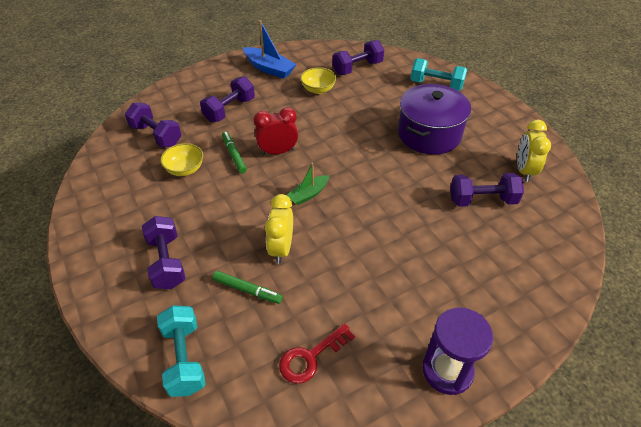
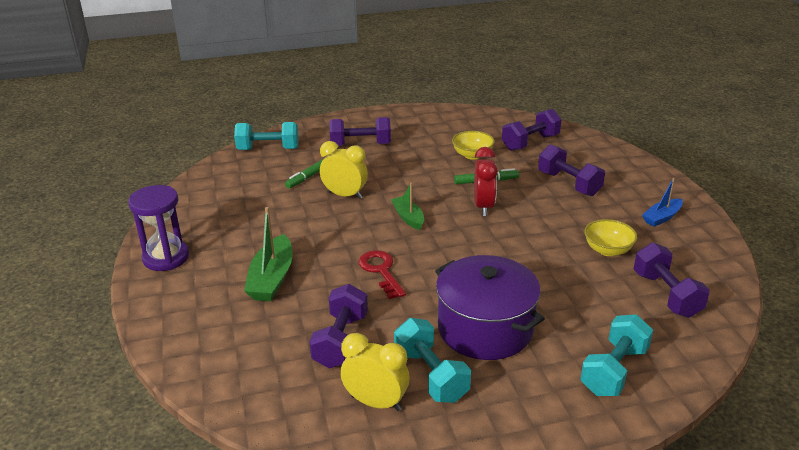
camera: 105 degrees right, 15 degrees down
(269, 68) = (662, 217): blue boat -> blue boat, size x0.63
(311, 357) = (230, 197): red key -> red key (381, 271)
(435, 264) = (272, 278): none -> green boat
(486, 151) = (431, 375): none -> turquoise dumbbell

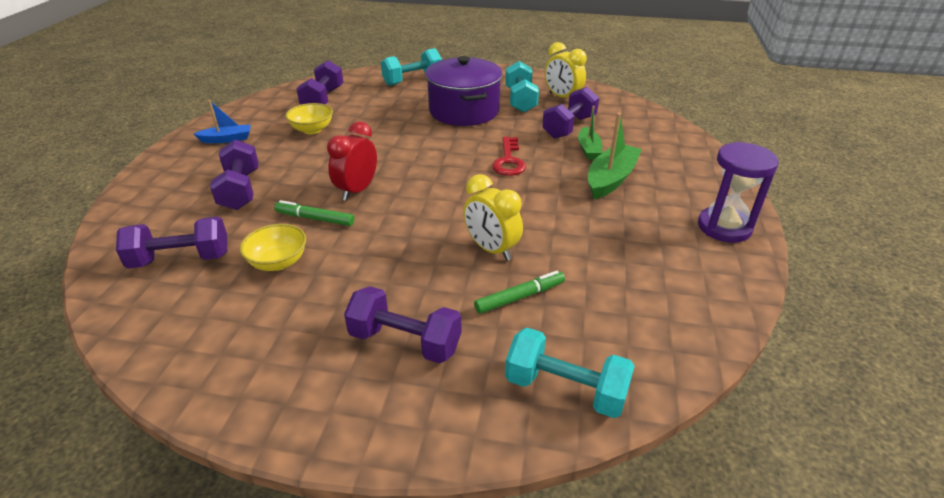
camera: 155 degrees left, 5 degrees up
(408, 217) = (443, 200): green boat -> green boat (588, 149)

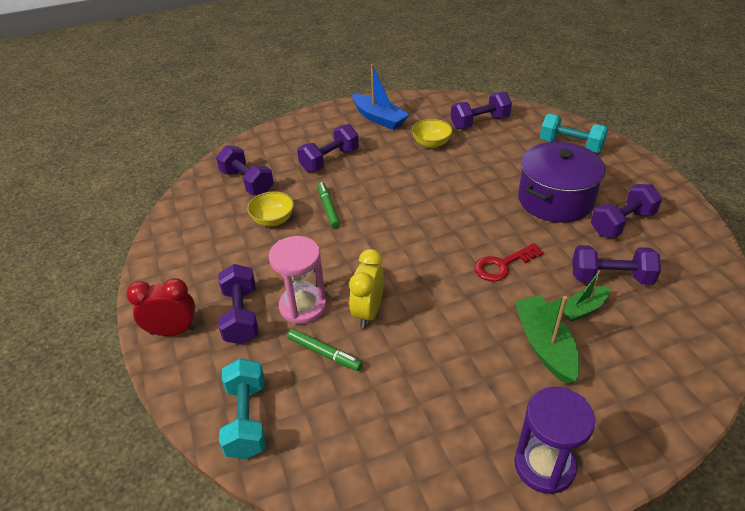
camera: 60 degrees right, 5 degrees up
(227, 139) = (379, 118): blue boat -> blue boat, size x1.60
(357, 190) = (377, 208): red clock -> red clock (173, 331)
(440, 288) = (303, 306): none -> pink hourglass
(520, 100) = (622, 223): turquoise dumbbell -> purple dumbbell
(562, 98) = (667, 248): yellow clock -> none
(610, 179) = (544, 345): green boat -> green boat turned 105 degrees counterclockwise

